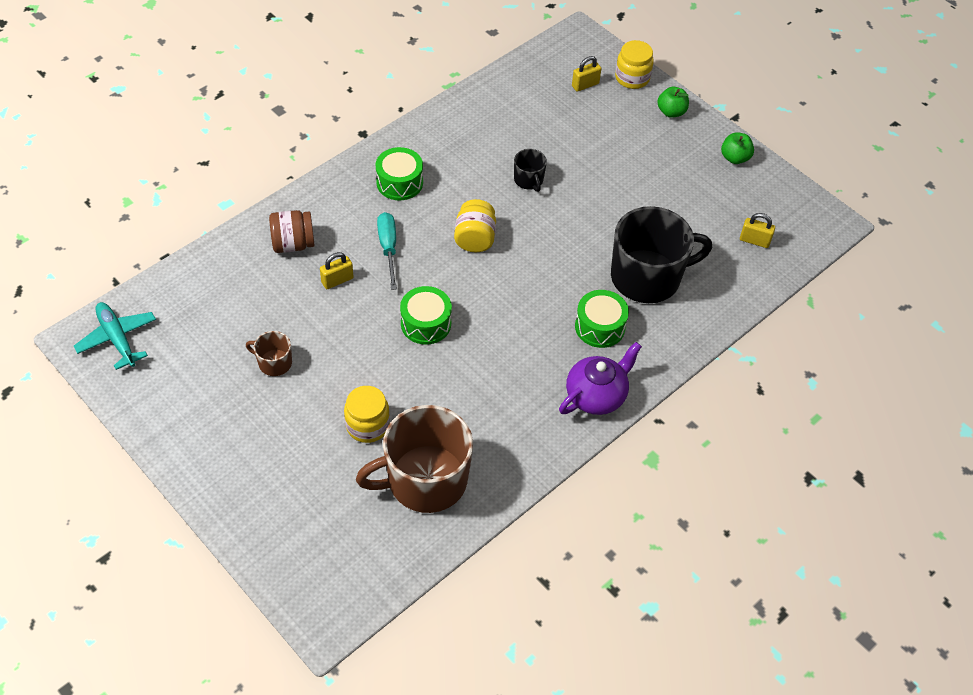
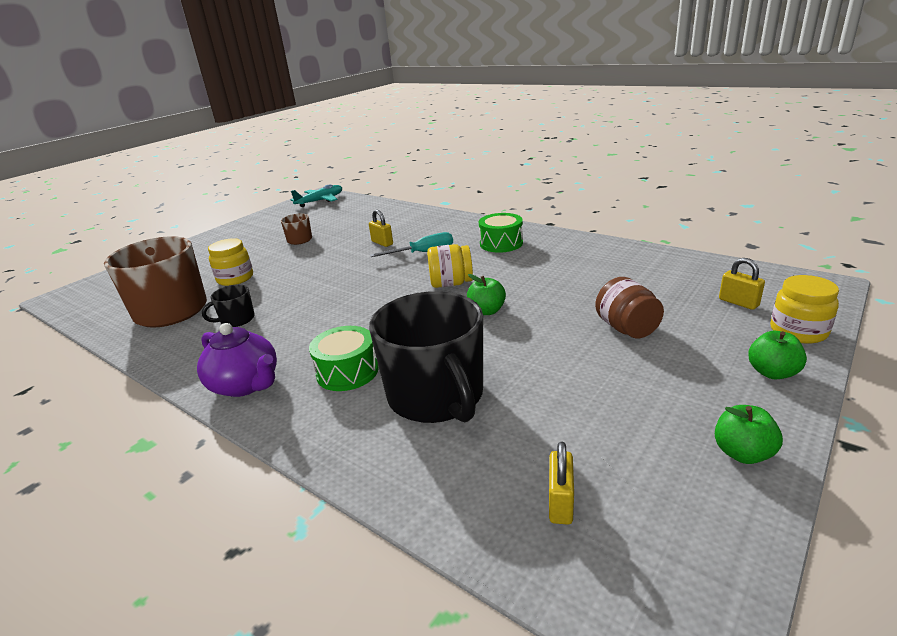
camera: 85 degrees right, 25 degrees down
(293, 244) = (414, 224): brown jar -> brown jar (626, 328)
(426, 323) = (342, 281): green drum -> none
(529, 180) = (549, 295): black mug -> black mug (237, 320)
(538, 225) = (487, 311): none -> green apple

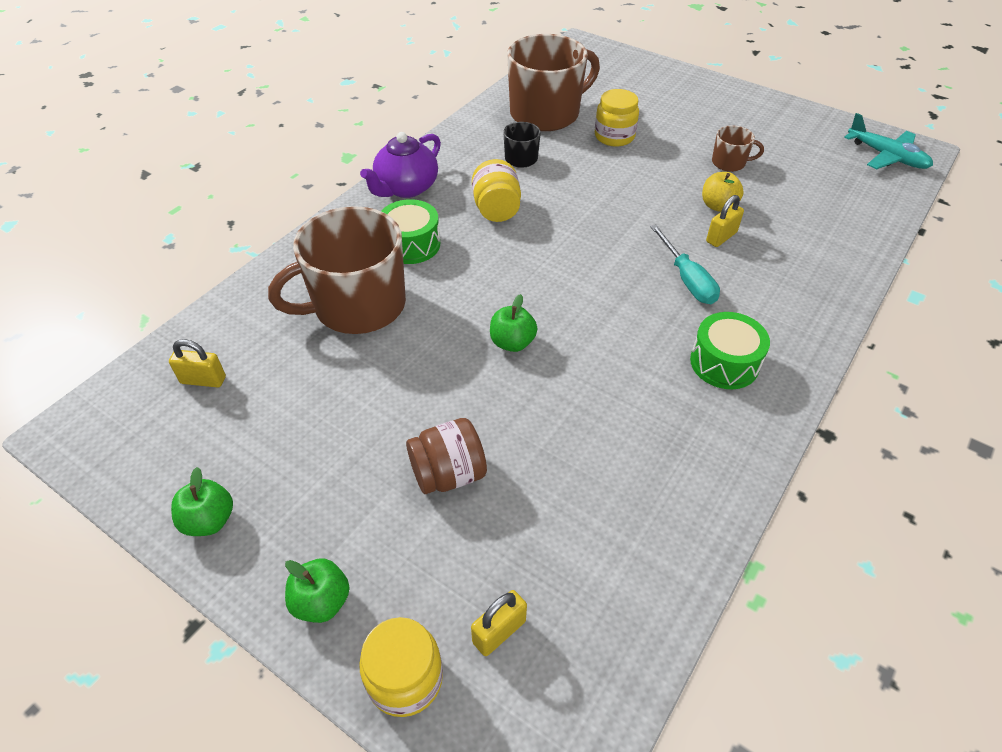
camera: 85 degrees right, 20 degrees up
(347, 243) = (718, 206): none -> yellow apple
(436, 396) = (357, 305): black mug -> brown mug
(451, 284) = (588, 309): yellow jar -> yellow jar (496, 210)

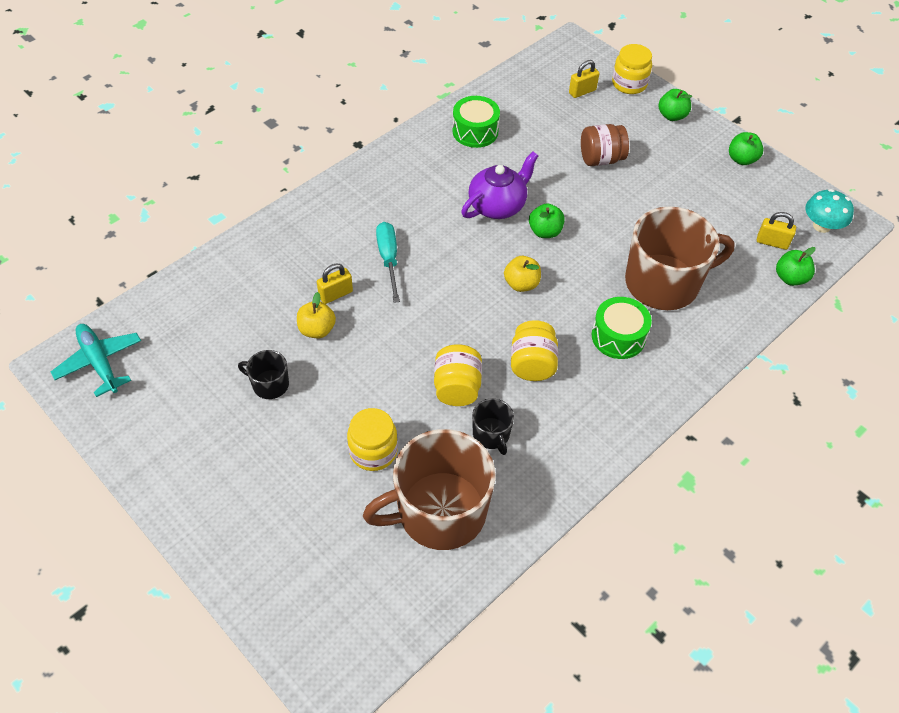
camera: 170 degrees left, 5 degrees up
(119, 418) = (821, 226): none -> turquoise mushroom
(194, 336) = (790, 278): none -> green apple
(406, 188) = (621, 411): purple teapot -> purple teapot (498, 205)
(526, 278) = (521, 284): none -> yellow apple
(562, 183) = (457, 388): none -> yellow jar
(724, 363) = (398, 192): green drum -> green drum (475, 131)
(729, 163) = (269, 384): brown mug -> black mug

